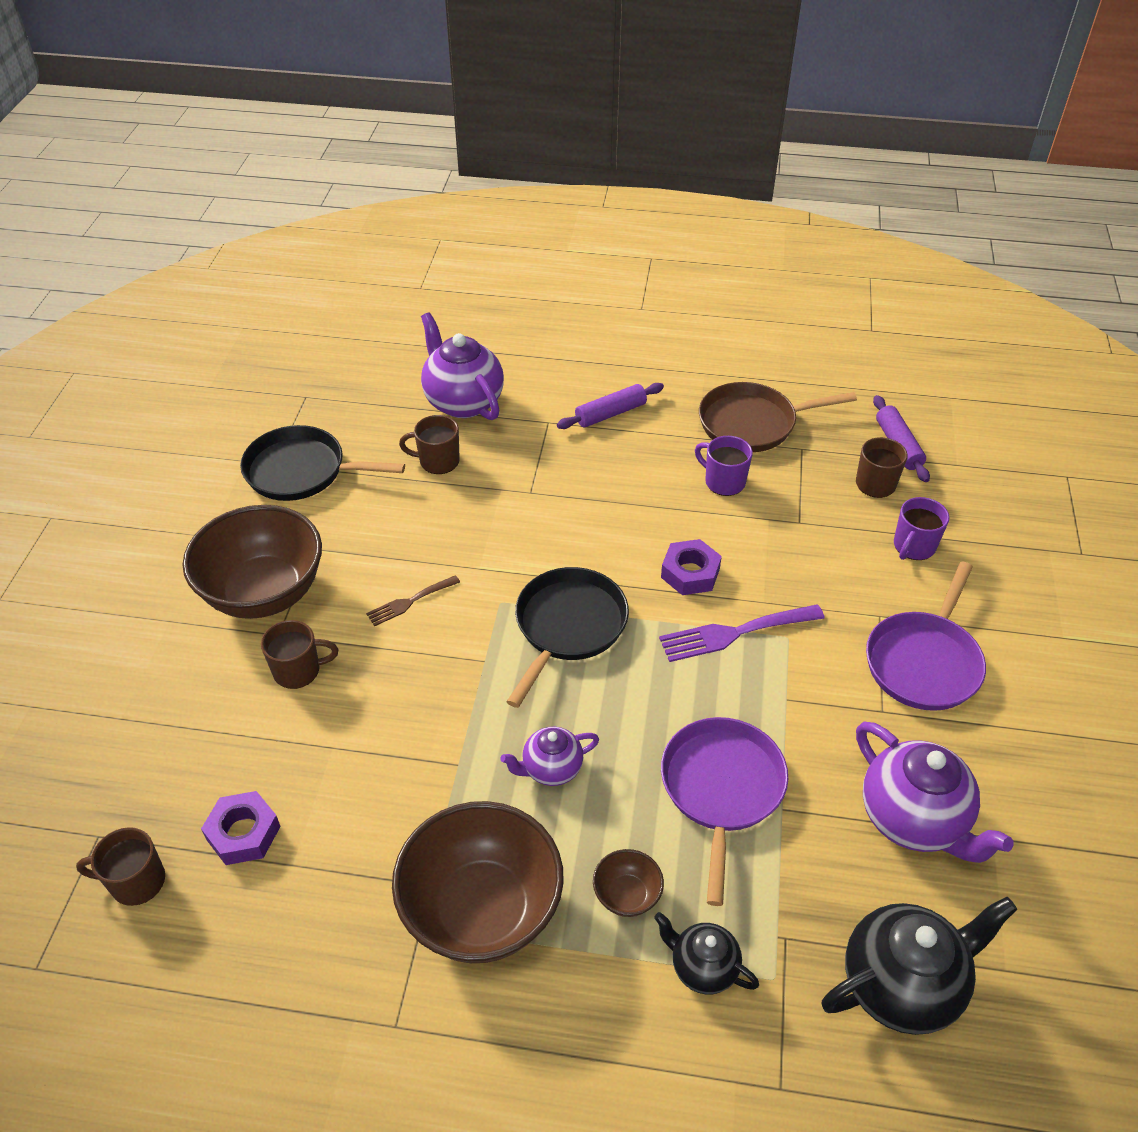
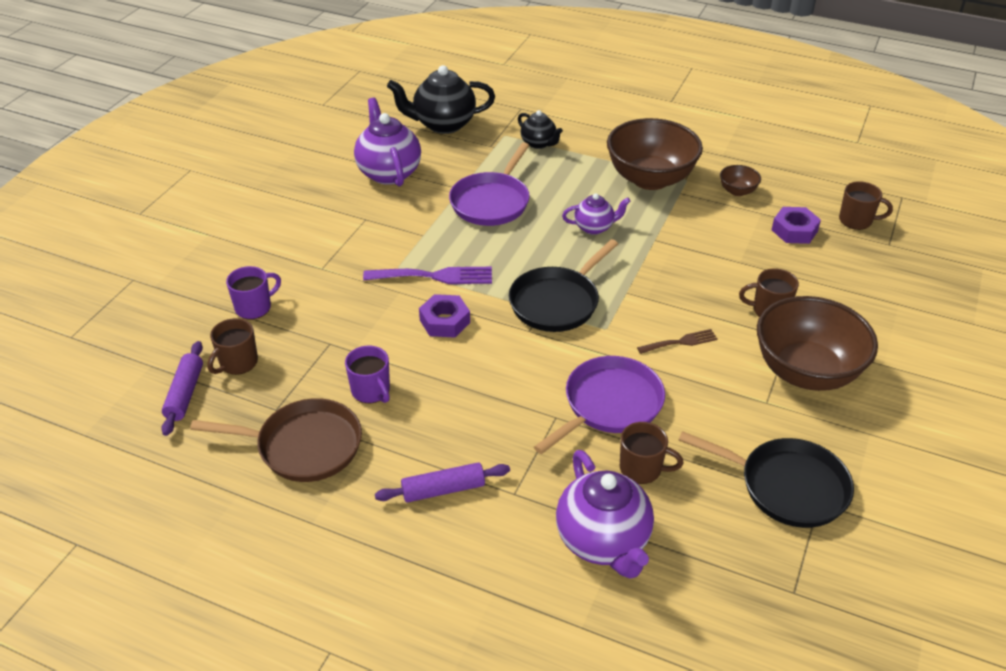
camera: 165 degrees left, 5 degrees down
(627, 895) = (567, 171): brown bowl -> brown bowl (737, 191)
(924, 662) = (315, 238): purple pan -> purple pan (609, 405)

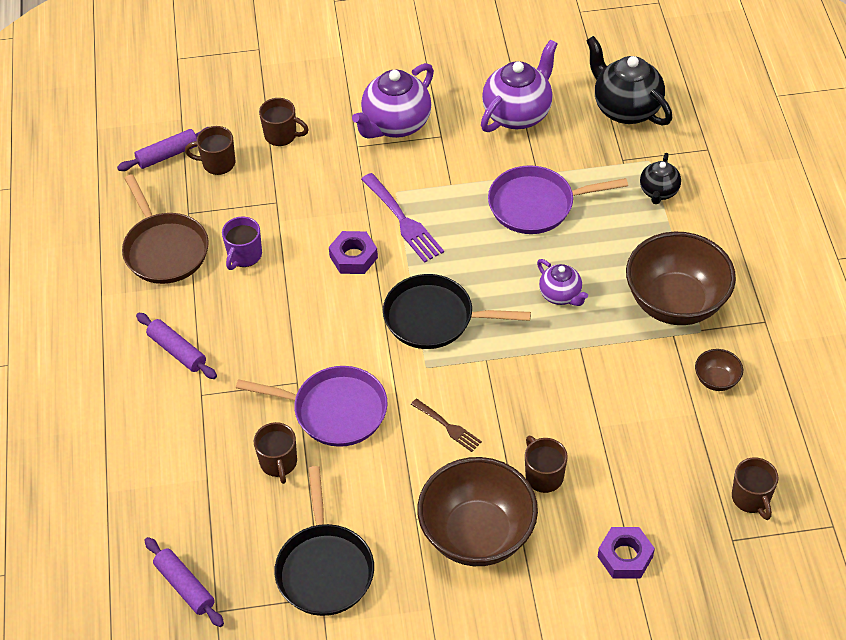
camera: 60 degrees right, 10 degrees up
(254, 307) = (281, 135): purple mug -> brown mug
(603, 541) = (190, 470): purple teapot -> purple teapot (395, 124)
(748, 606) = (185, 586): none -> purple rolling pin
(794, 230) = (688, 451): purple nut -> purple nut (625, 556)

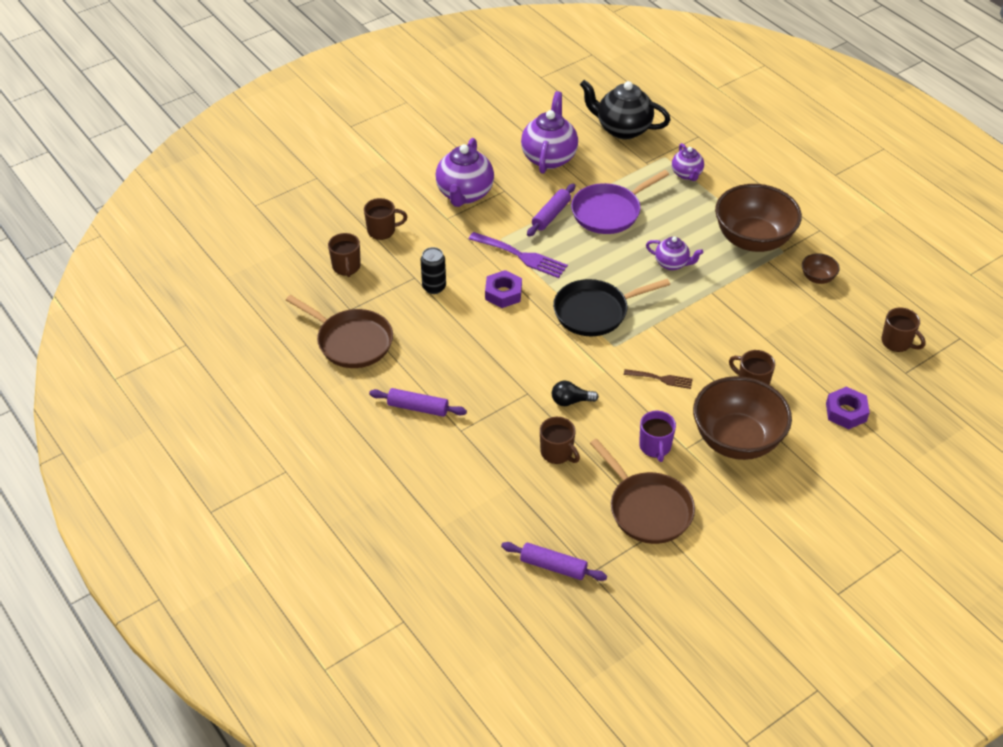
camera: 30 degrees left, 5 degrees down
(168, 155) = (301, 275): purple rolling pin -> purple rolling pin (551, 215)
(217, 163) = (346, 267): brown mug -> brown mug turned 75 degrees counterclockwise
(244, 255) = (418, 323): purple mug -> purple mug (655, 447)
(288, 221) = (434, 287): none -> black can
(324, 568) = (647, 509): black pan -> brown pan
(334, 410) = (571, 401): purple pan -> black light bulb
(658, 192) = (687, 174): black teapot -> purple teapot

